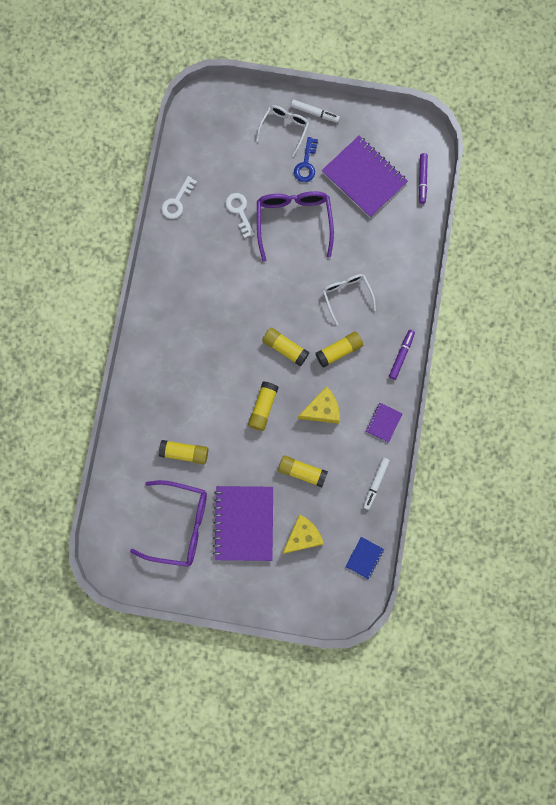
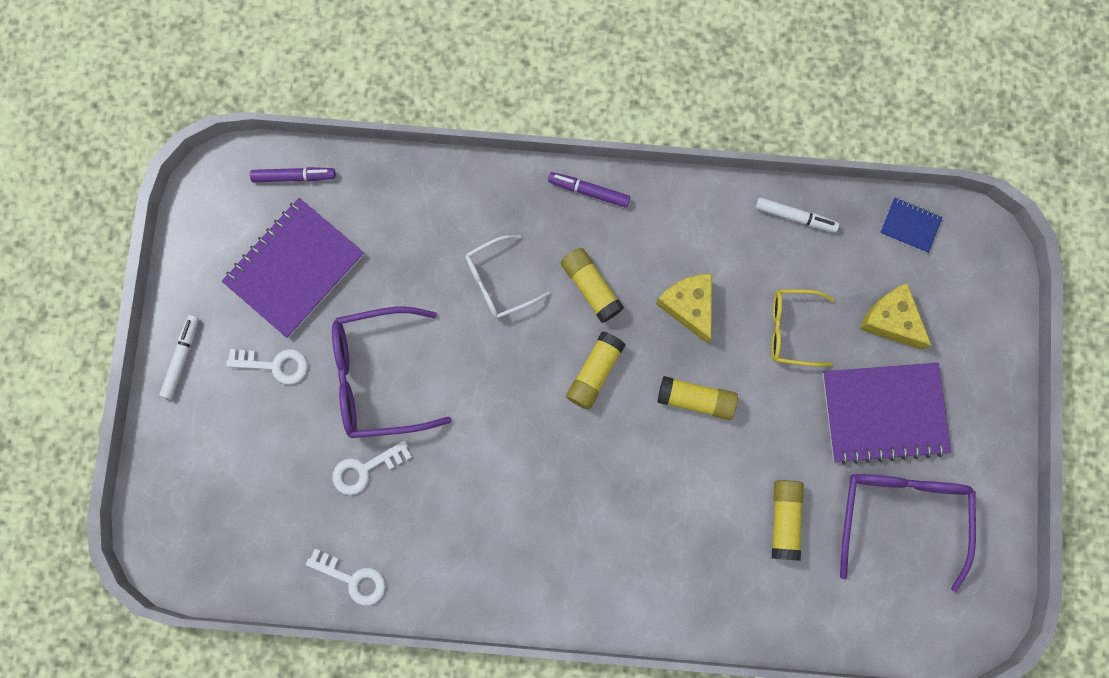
camera: 95 degrees left, 0 degrees up
(284, 129) = (212, 406): white glasses -> none
(302, 472) = (791, 329): yellow glue stick -> yellow glasses
(306, 164) = (275, 365): blue key -> white key
(383, 422) = (699, 211): purple notebook -> none

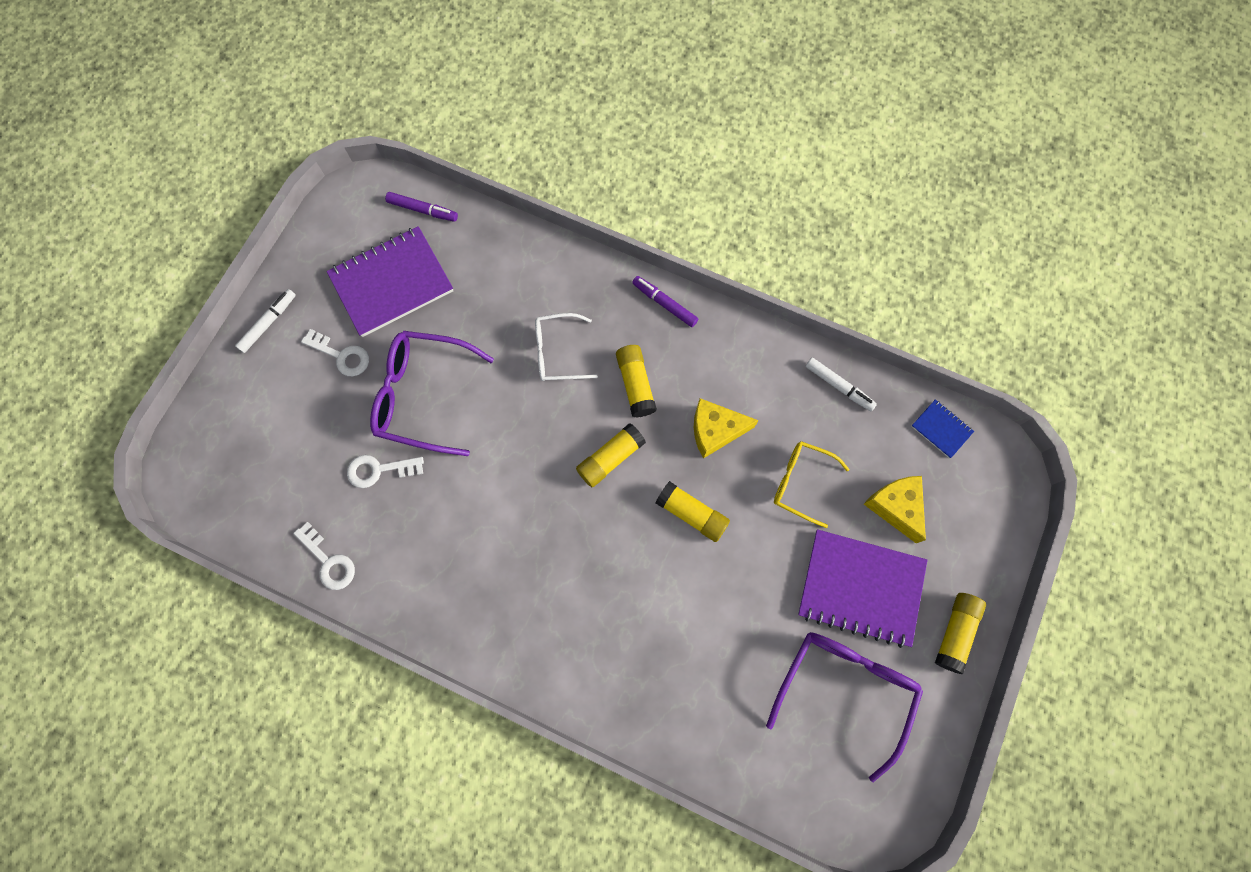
camera: 20 degrees right, 5 degrees down
(689, 306) = (715, 430): yellow cheese -> yellow cheese turned 90 degrees counterclockwise
(784, 520) = (733, 652): yellow glue stick -> yellow glue stick (955, 632)

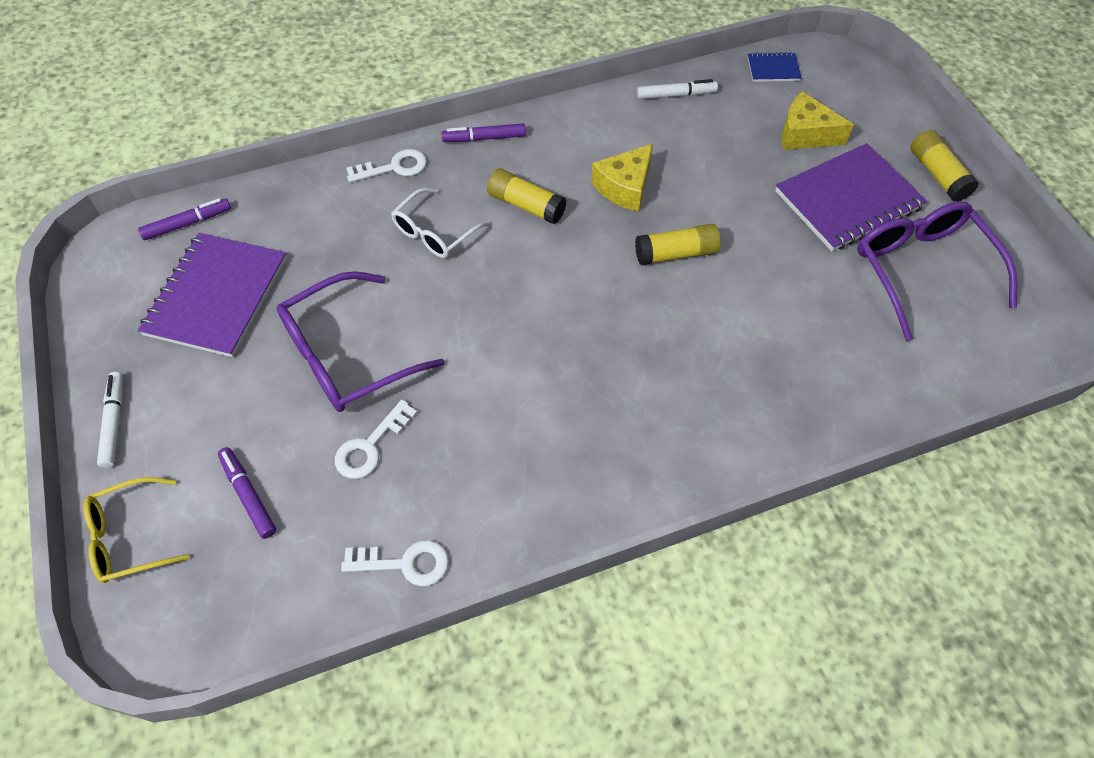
camera: 45 degrees left, 15 degrees down
(292, 438) = (248, 495): none -> purple marker
(342, 355) = (227, 388): white key -> white key (394, 167)
(610, 458) = (567, 269): yellow glue stick -> none
(800, 482) = (726, 171): yellow glasses -> yellow glasses (130, 537)

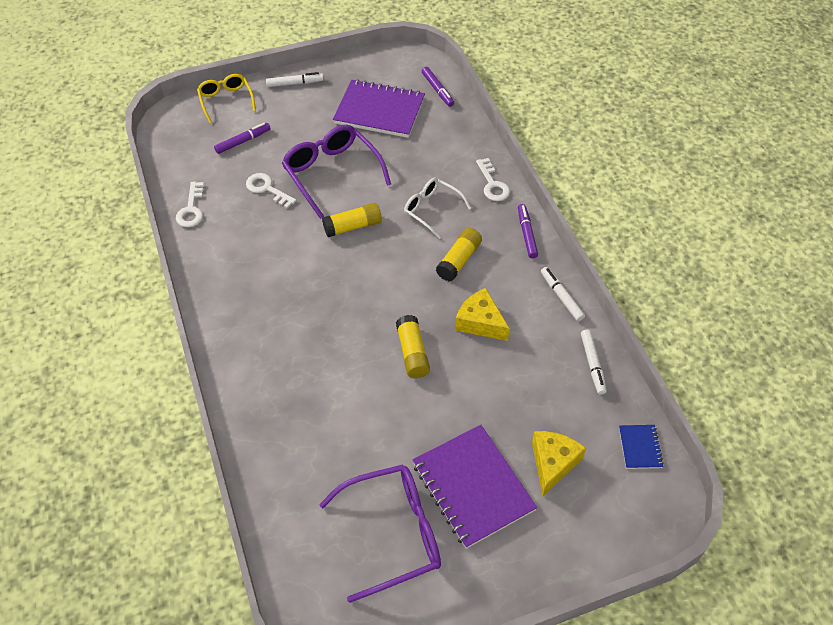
camera: 90 degrees right, 5 degrees down
(583, 113) = (561, 297): none -> white marker
(937, 175) = (508, 573): yellow glue stick -> yellow glue stick (353, 226)

